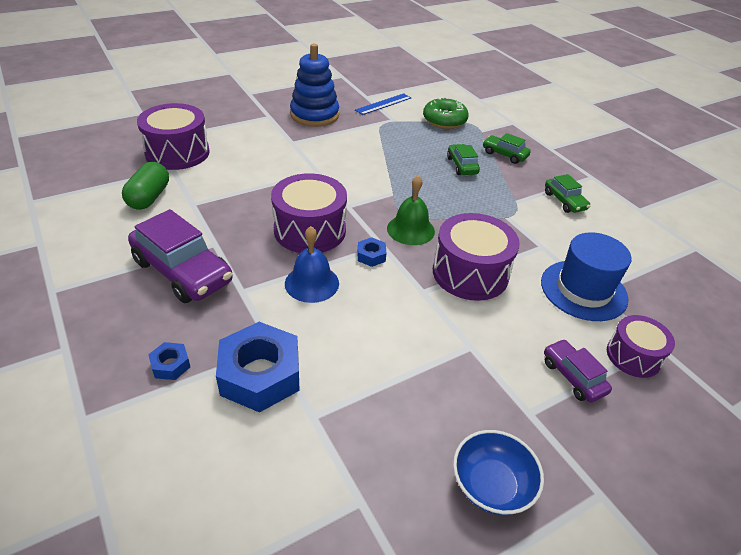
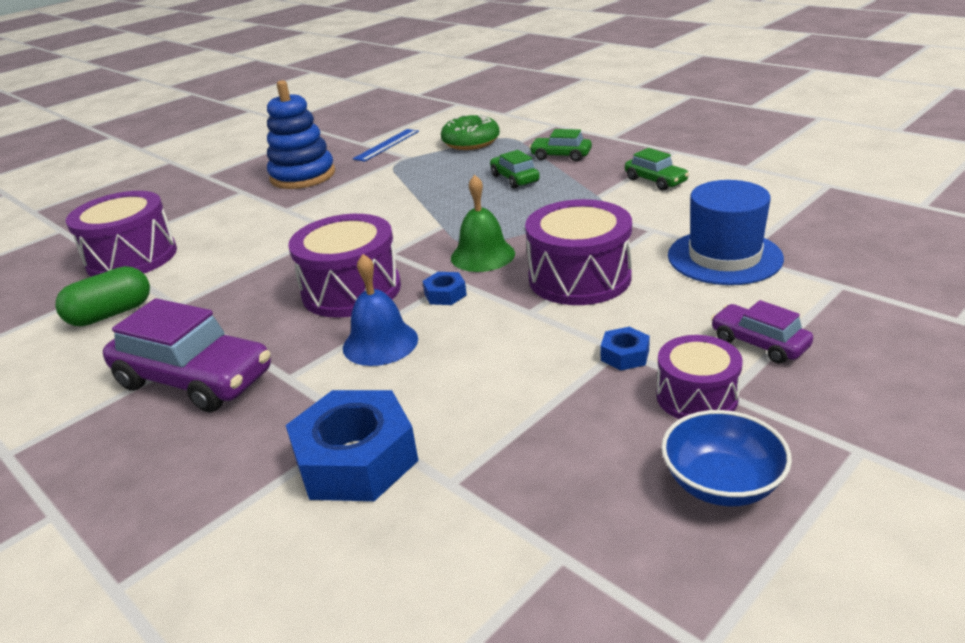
camera: 10 degrees left, 10 degrees down
(149, 197) = (111, 314): green capsule -> green capsule turned 60 degrees clockwise
(170, 365) = (222, 486): blue nut -> blue nut (625, 355)
(633, 356) = (818, 303): purple drum -> purple drum (696, 397)

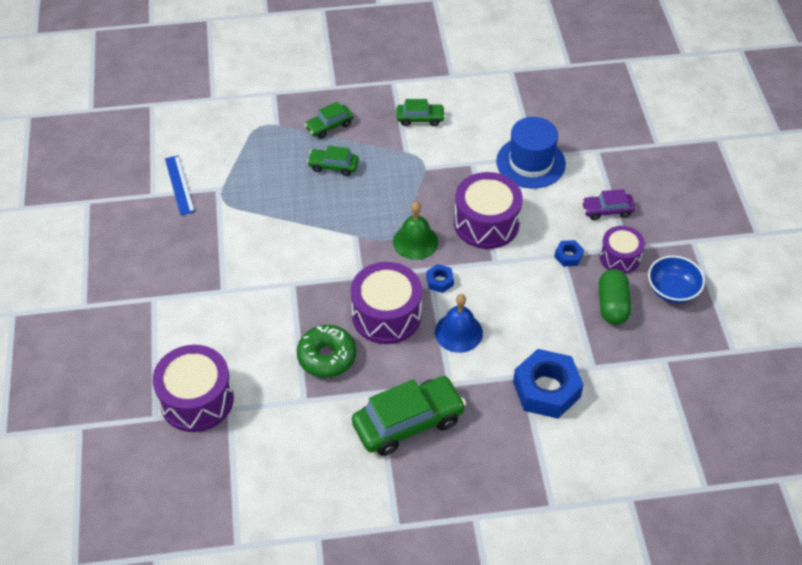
camera: 55 degrees left, 20 degrees up
(111, 314) = (277, 436): green capsule -> green capsule (612, 305)
(194, 379) = (408, 422): purple car -> green car
(303, 176) = (173, 255): blue stacking toy -> none
(471, 142) = (242, 146): green donut -> green donut (327, 357)

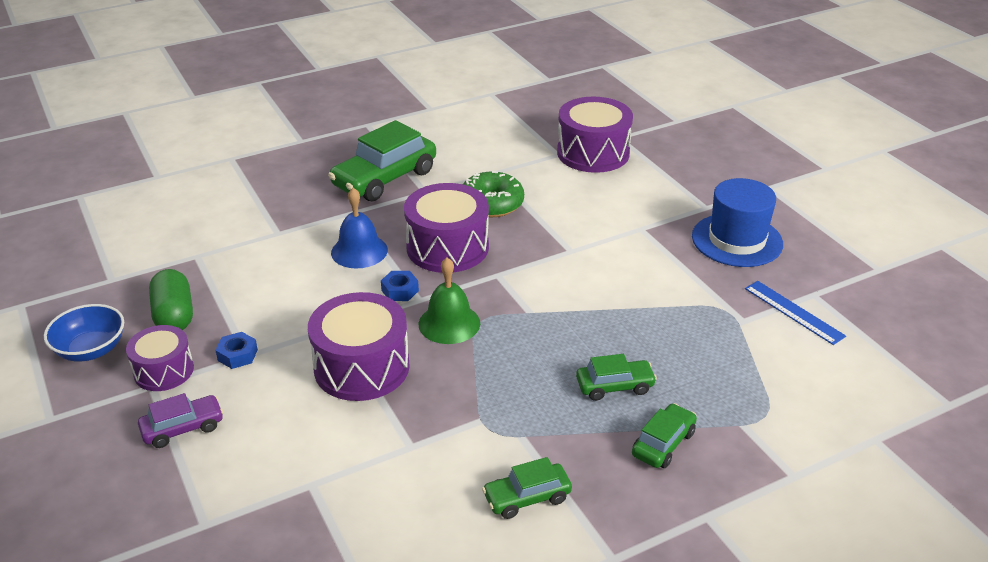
camera: 160 degrees right, 15 degrees down
(530, 163) = (316, 471): blue hat -> blue hat (737, 240)
(546, 389) = (248, 228): blue nut -> none

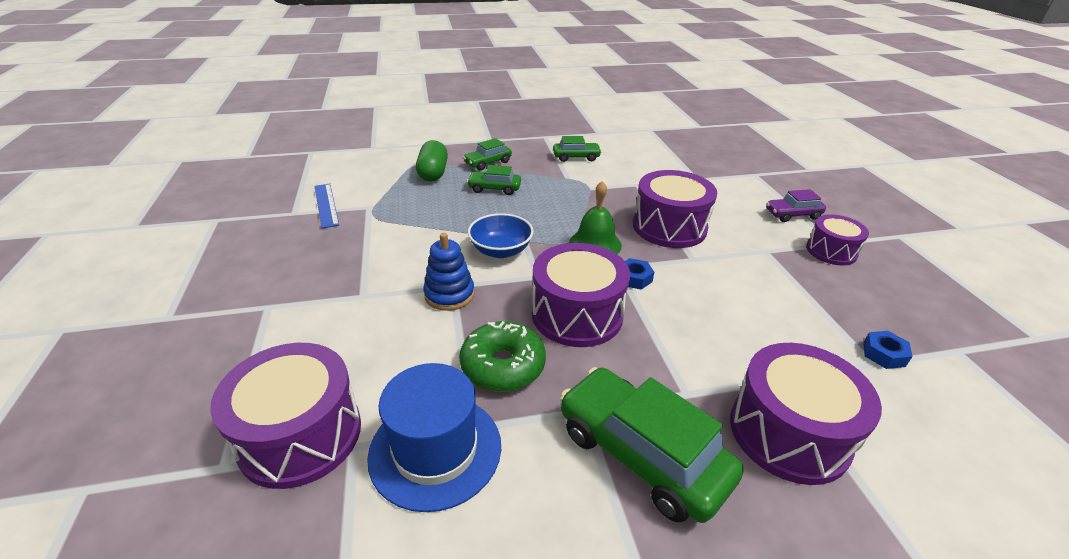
camera: 165 degrees left, 0 degrees up
(91, 349) = (911, 278): blue bowl -> blue bowl (501, 250)
(174, 315) = (853, 295): green capsule -> green capsule (433, 173)
(237, 355) = (773, 252): blue nut -> blue nut (883, 354)
(286, 203) = (788, 432): none -> purple drum
(359, 251) = (676, 330): blue bell -> none
(384, 178) = (641, 454): green car -> green car turned 105 degrees counterclockwise
(567, 242) = (449, 294): none -> blue stacking toy
(737, 240) = (288, 264): blue hat -> blue hat (435, 450)

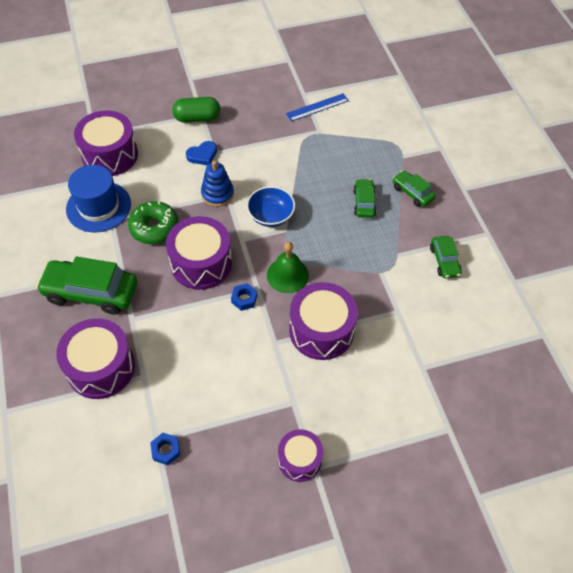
camera: 85 degrees right, 20 degrees up
(363, 307) = (202, 155): none -> blue heart
(433, 173) = (382, 158): green capsule -> green capsule (197, 118)
(641, 454) = (91, 292): green car -> green car turned 120 degrees counterclockwise
(792, 215) = (363, 444): purple car -> none

